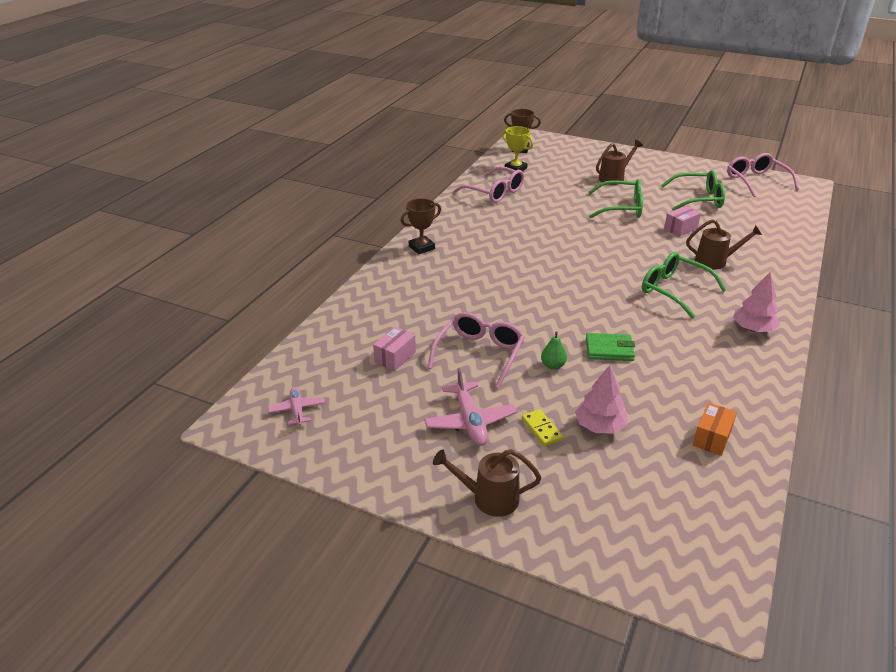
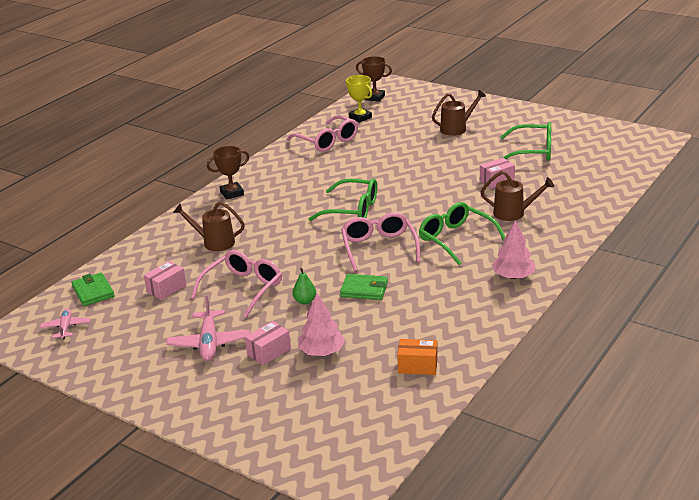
camera: 10 degrees right, 5 degrees down
(314, 364) = (93, 292): none -> green wallet
(488, 498) = (198, 402): brown watering can -> brown watering can (214, 242)
(541, 429) = (269, 352): yellow domino -> pink box
(621, 208) = (448, 159): green glasses -> green glasses (352, 210)
(712, 438) = (417, 366): orange box -> orange box turned 60 degrees clockwise
(756, 181) = (606, 134): pink glasses -> pink glasses (379, 247)

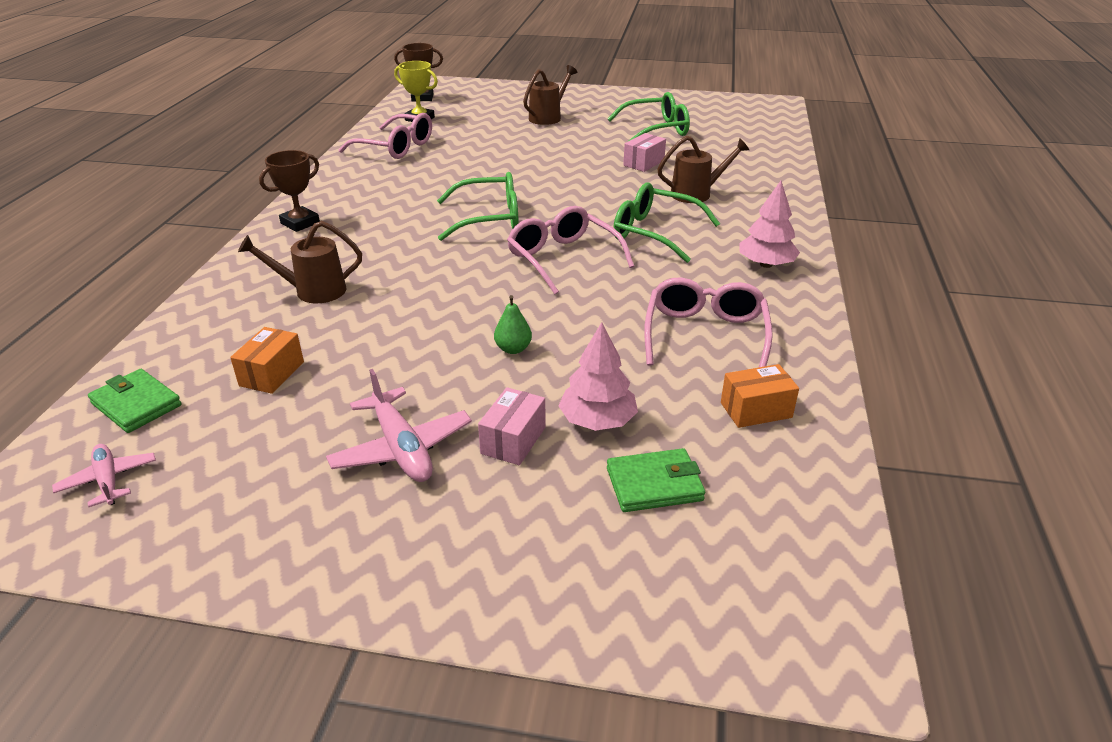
camera: 25 degrees left, 5 degrees up
(166, 289) = (271, 374): pink box -> orange box
(243, 288) = (403, 349): pink glasses -> pink glasses (705, 335)
(364, 289) = (587, 316): green wallet -> green wallet (654, 484)

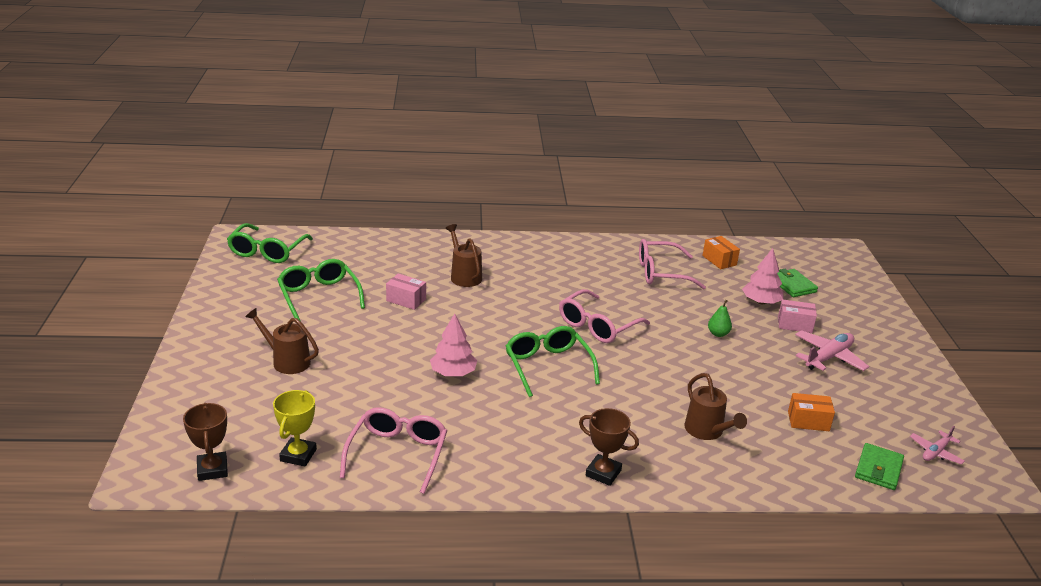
camera: 105 degrees left, 5 degrees down
(654, 233) = (539, 292): green glasses -> green glasses (267, 251)
(766, 264) = (566, 253): pink tree -> pink tree (453, 373)

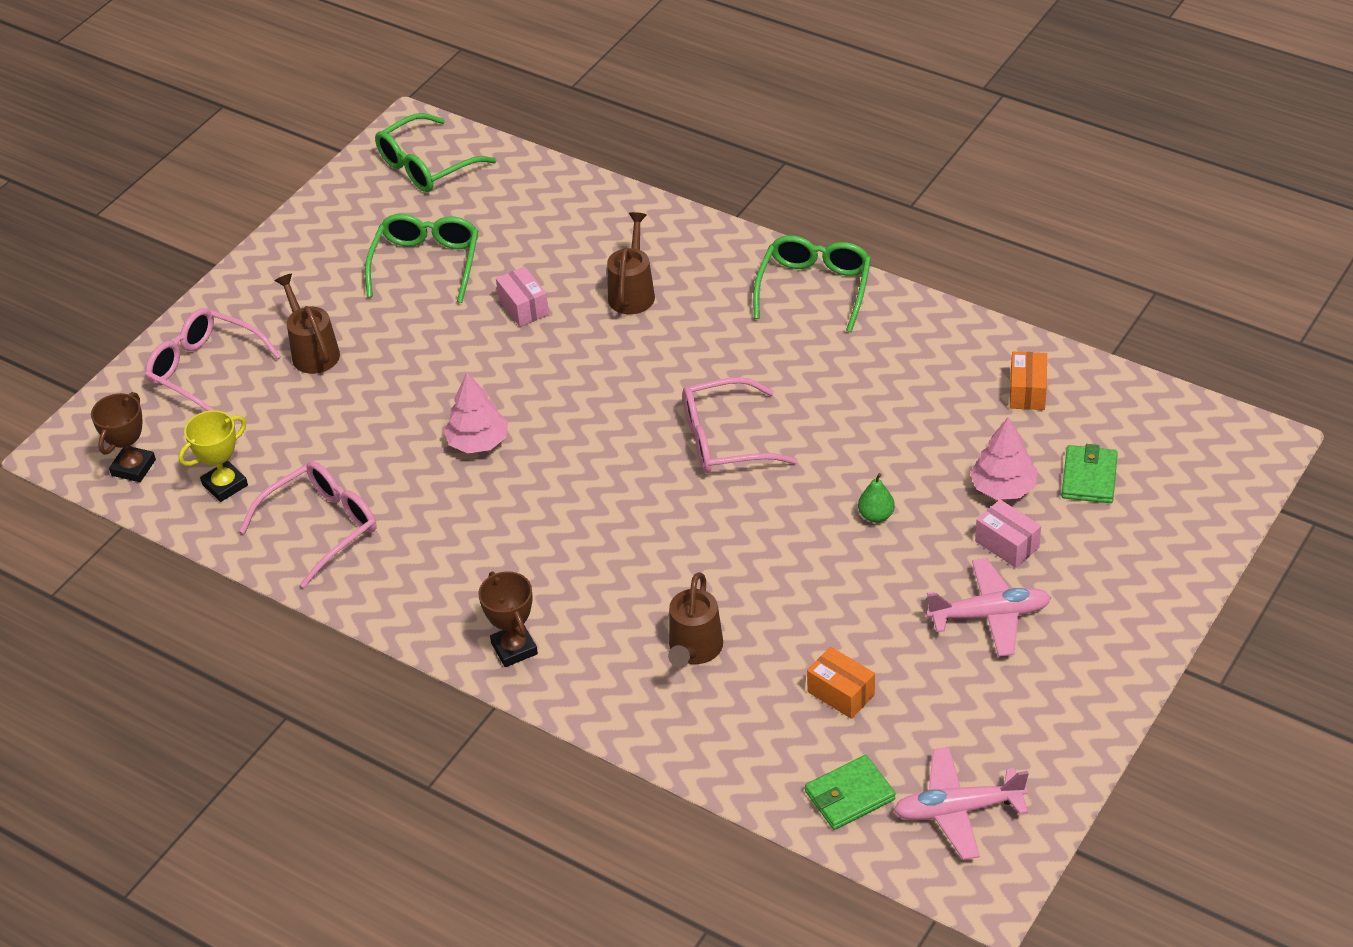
camera: 40 degrees right, 15 degrees up
(548, 366) = (598, 477): green glasses -> green glasses (814, 288)
(661, 273) = (911, 383): pink glasses -> pink glasses (204, 370)
(935, 452) = (958, 810): pink plane -> pink plane, size x1.63

